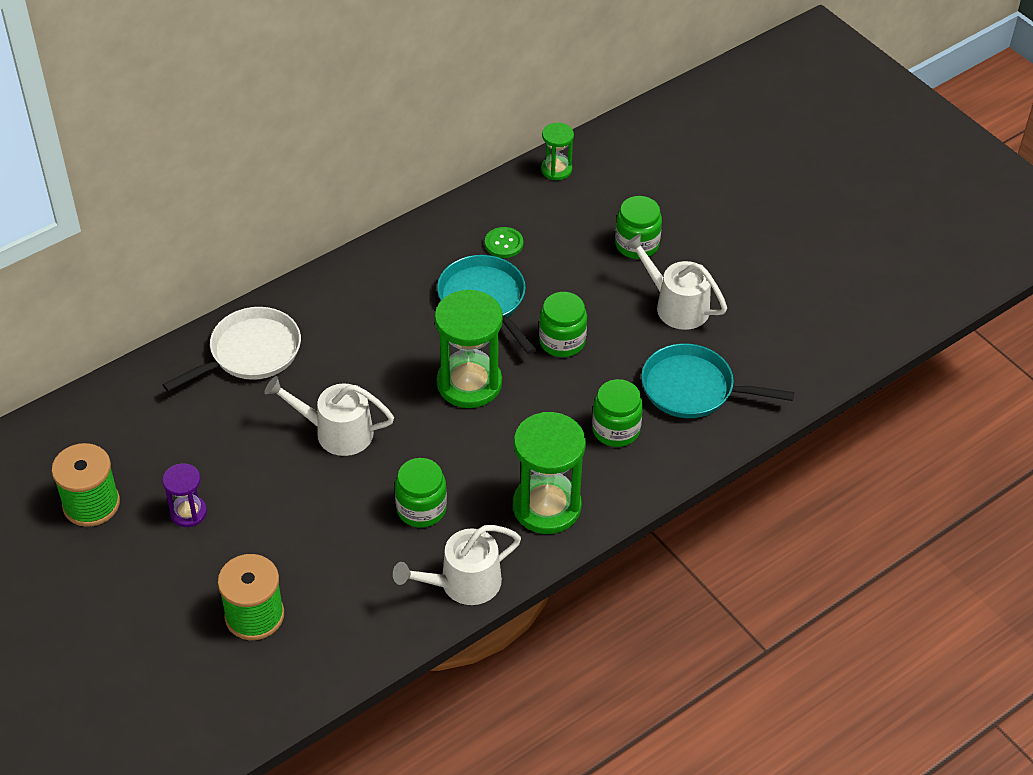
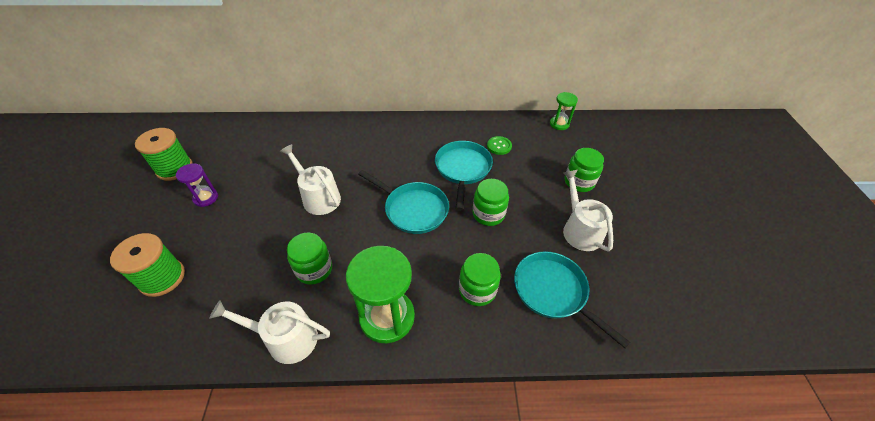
camera: 35 degrees right, 0 degrees up
(250, 353) = (322, 137): white pan -> none
(469, 383) = (413, 209): green hourglass -> turquoise pan

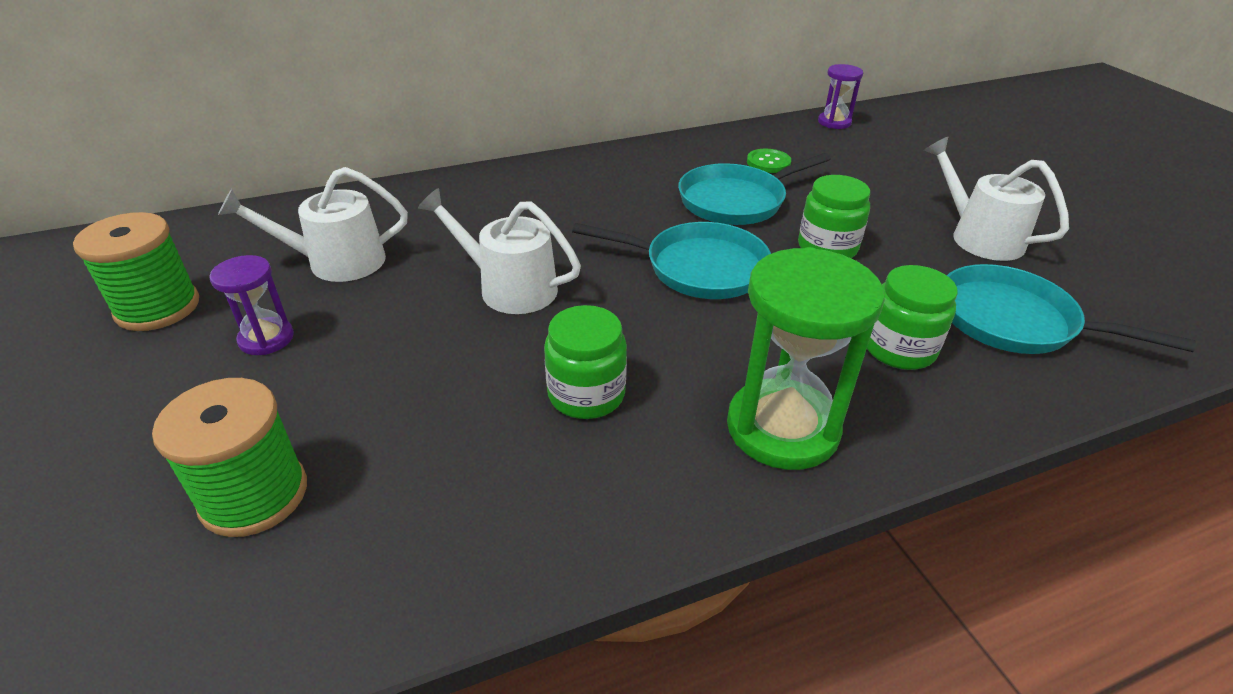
camera: 20 degrees left, 10 degrees down
(286, 338) = (617, 518): white watering can -> white watering can (337, 262)
(463, 169) = (736, 201): turquoise pan -> turquoise pan turned 105 degrees counterclockwise
(559, 124) = (834, 122): green hourglass -> purple hourglass
(579, 182) = (924, 182): green jar -> none

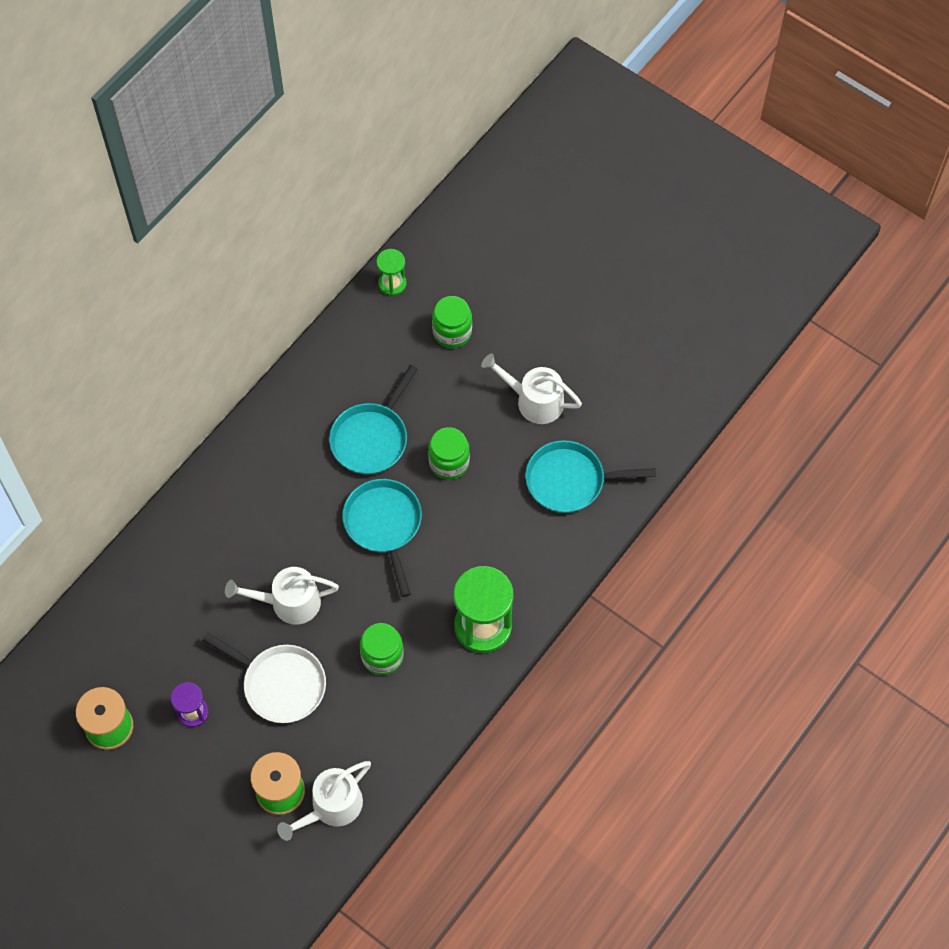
camera: 30 degrees left, 25 degrees up
(337, 262) = (171, 637): white watering can -> white watering can (332, 806)
(409, 360) = (280, 684): none -> white pan
(698, 268) = (384, 525): turquoise pan -> turquoise pan turned 90 degrees counterclockwise
(768, 162) = (370, 375): green button -> none
(834, 122) = (392, 283): purple hourglass -> green hourglass
(899, 348) = (518, 538): green jar -> green jar (452, 332)

